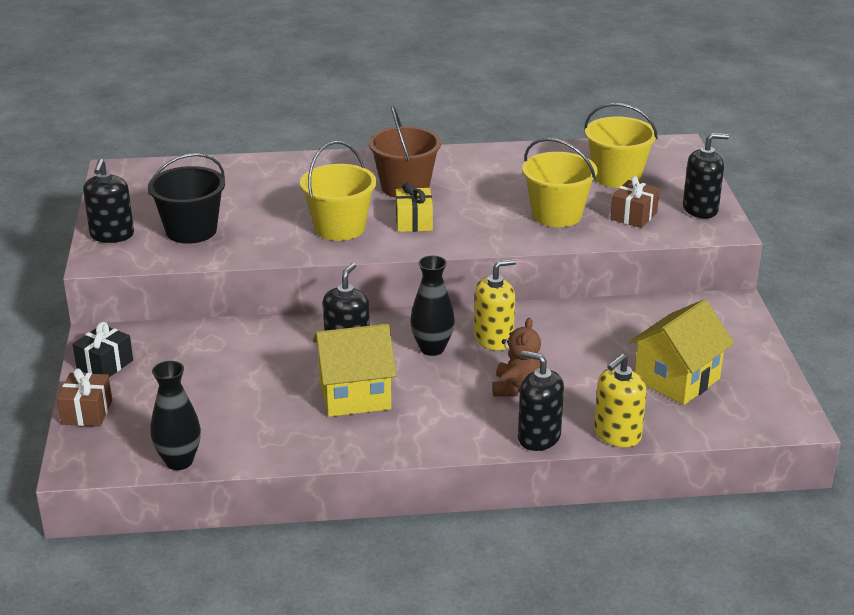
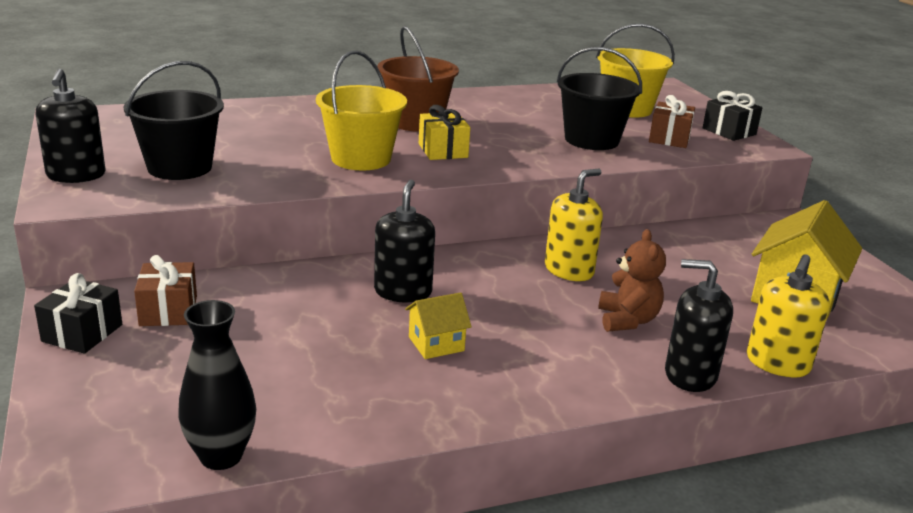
camera: 15 degrees left, 5 degrees down
(87, 412) = (64, 398): brown gift -> brown gift (168, 311)
(355, 395) = (436, 344): yellow house -> yellow house, size x0.52
(432, 348) = (504, 284): black vase -> none
(557, 215) = (591, 140): yellow bucket -> black bucket
(700, 209) = (729, 131): black soap dispenser -> black gift

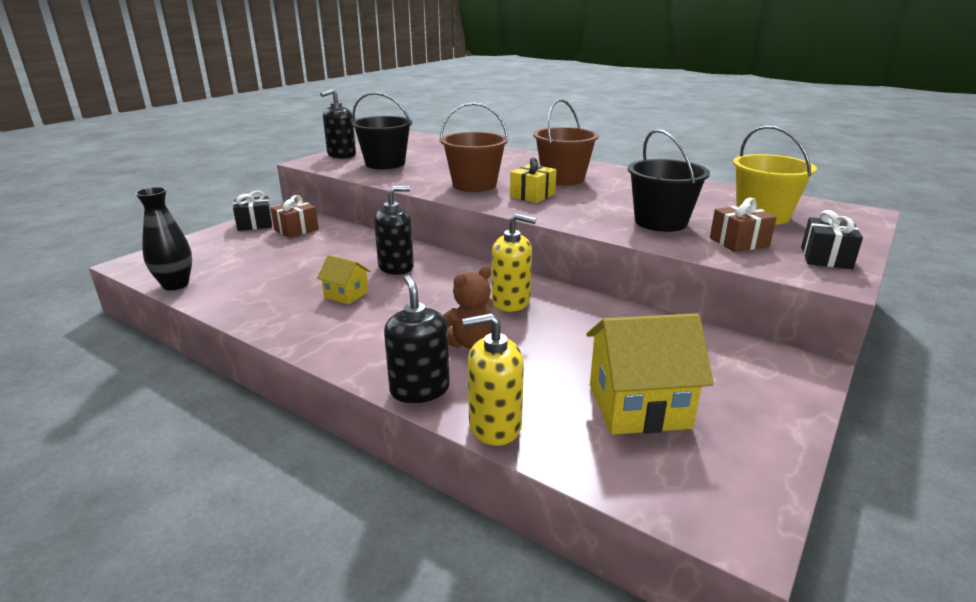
camera: 55 degrees right, 0 degrees up
(361, 159) = (474, 185): yellow bucket -> brown bucket

